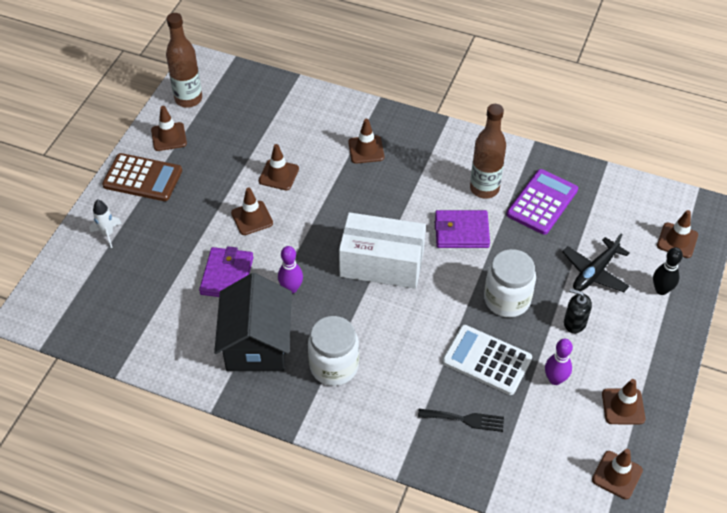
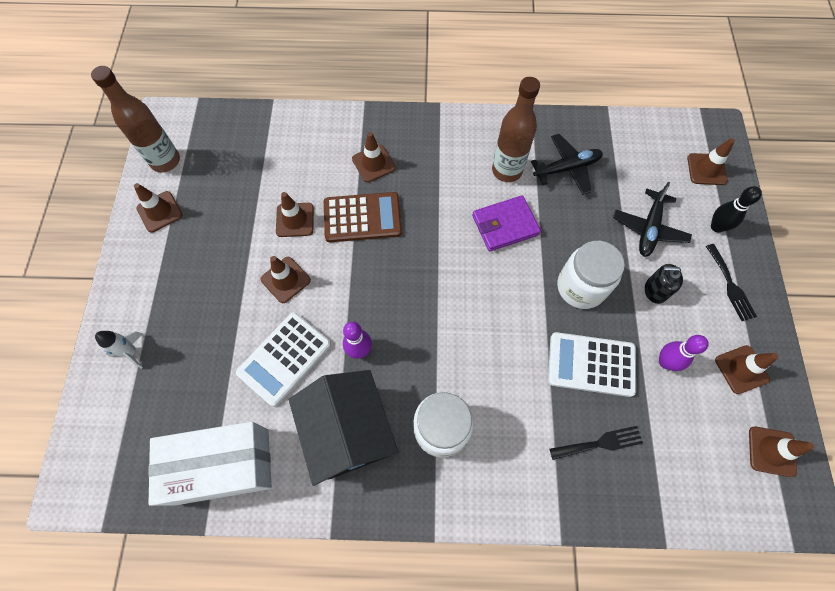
camera: 20 degrees left, 15 degrees up
(142, 178) = (148, 270): brown calculator -> brown calculator (362, 217)
(227, 275) = (284, 358): purple wallet -> white calculator
(382, 263) = (441, 288): white box -> white box (222, 466)
(542, 202) = (567, 168): purple calculator -> black plane
(648, 339) = (730, 285): none -> black fork

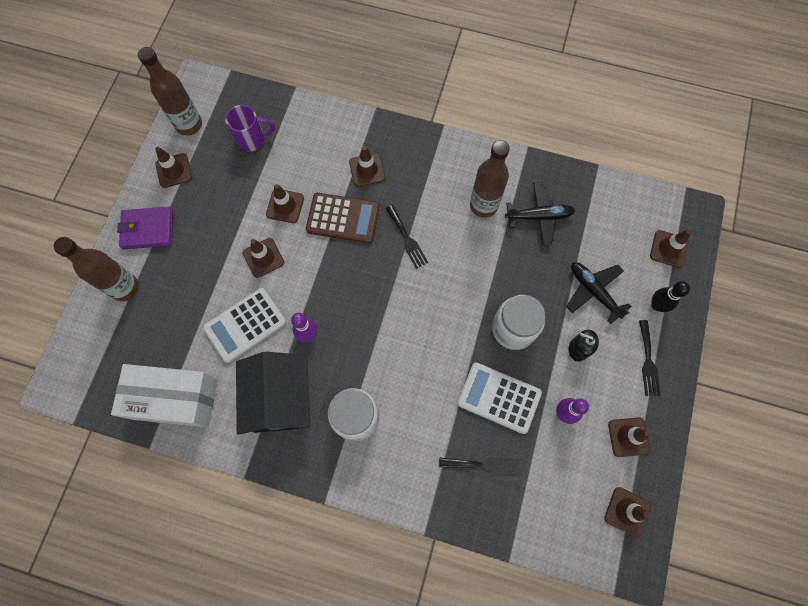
camera: 15 degrees right, 5 degrees up
(131, 352) = (125, 287): white rocket -> brown bottle
(240, 160) = (252, 139): none -> purple mug
(437, 223) = (407, 239): none -> black fork
(505, 225) = (465, 256): purple wallet -> purple wallet (148, 229)
(649, 229) = (593, 291): black plane -> black plane turned 105 degrees clockwise

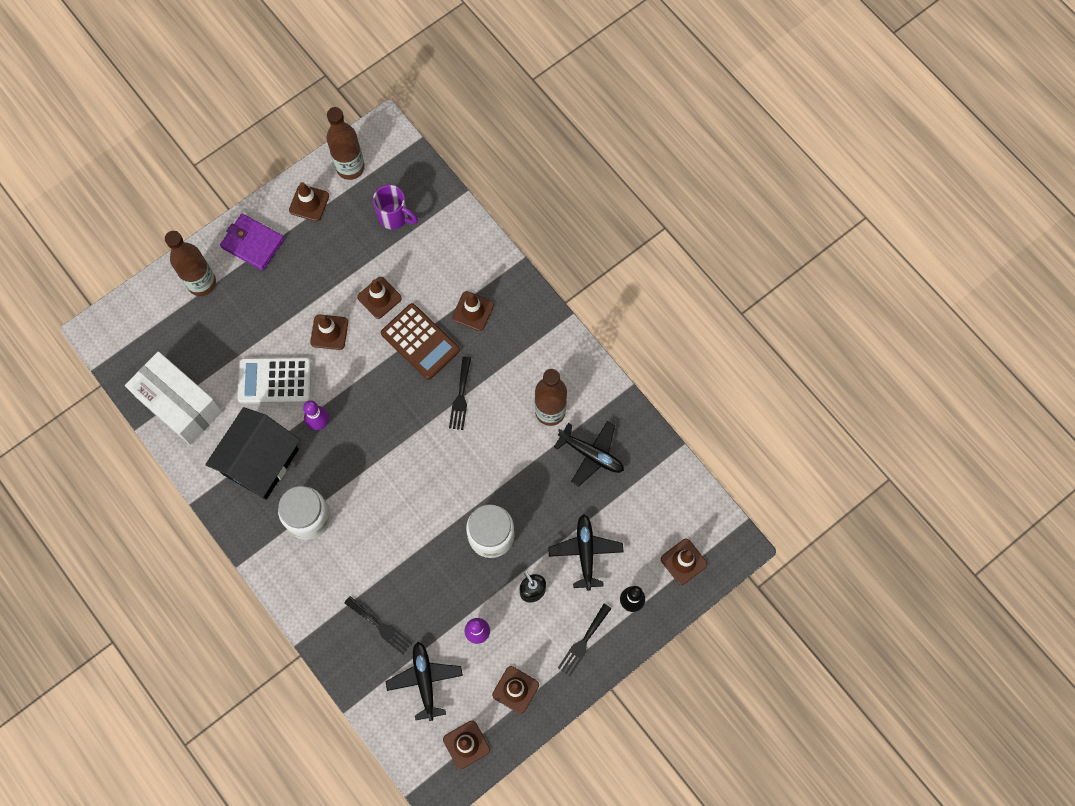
camera: 35 degrees right, 0 degrees up
(499, 398) = (434, 583): white calculator -> none
(553, 483) = (425, 680): none -> black plane

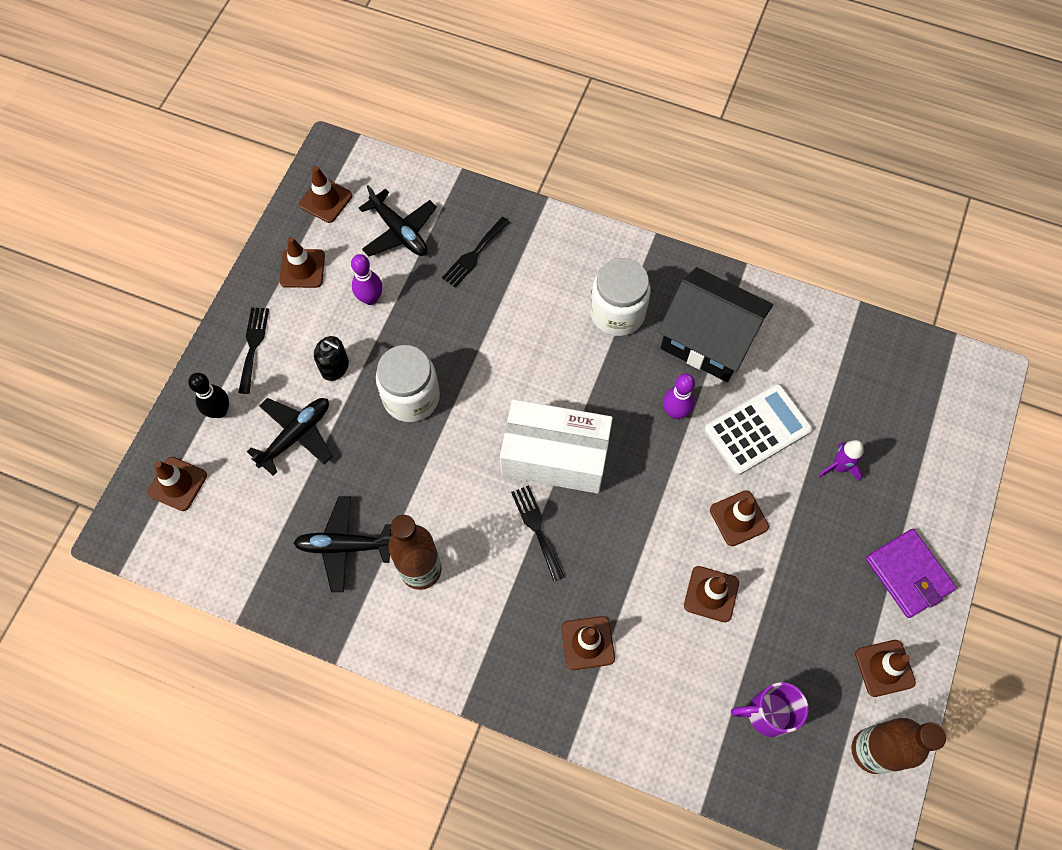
camera: 150 degrees right, 5 degrees down
(180, 404) = (836, 350): white box -> white box (555, 457)
(201, 283) = (925, 492): brown bottle -> none
(242, 328) = (838, 467): none -> purple rocket
(253, 243) = (908, 574): purple wallet -> purple wallet turned 60 degrees clockwise
(260, 461) = (708, 340): black house -> black house turned 60 degrees counterclockwise
(380, 626) = (474, 254): black fork -> black fork turned 60 degrees counterclockwise
(420, 341) = (626, 567): brown calculator -> none
(585, 552) = (296, 435): black plane -> black plane turned 105 degrees counterclockwise

